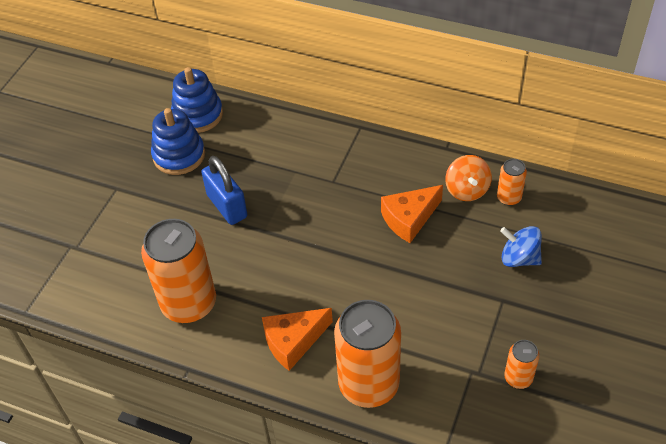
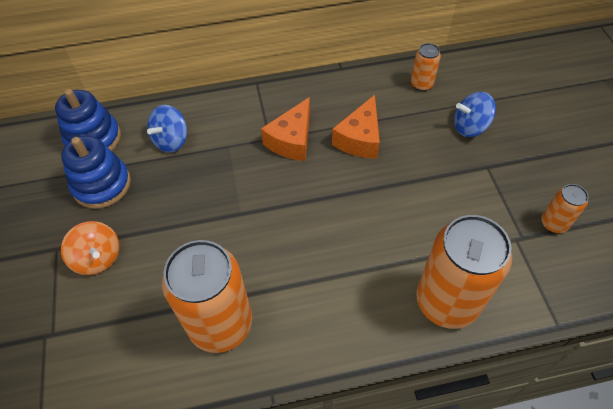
camera: 35 degrees left, 5 degrees up
(227, 206) = (187, 209): blue padlock -> none
(254, 145) = (171, 141): none -> blue spinning top
(293, 342) = (350, 302): orange cheese -> orange cheese (292, 140)
(467, 190) = (385, 93): orange spinning top -> orange spinning top (98, 258)

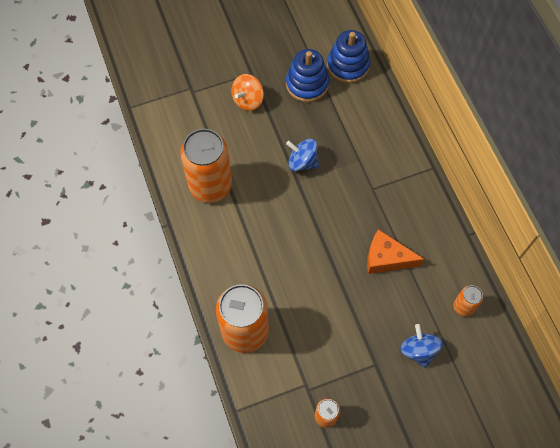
camera: 80 degrees right, 10 degrees up
(171, 141) = (356, 118): blue spinning top -> blue spinning top (302, 162)
(292, 140) = (374, 205): orange cheese -> none

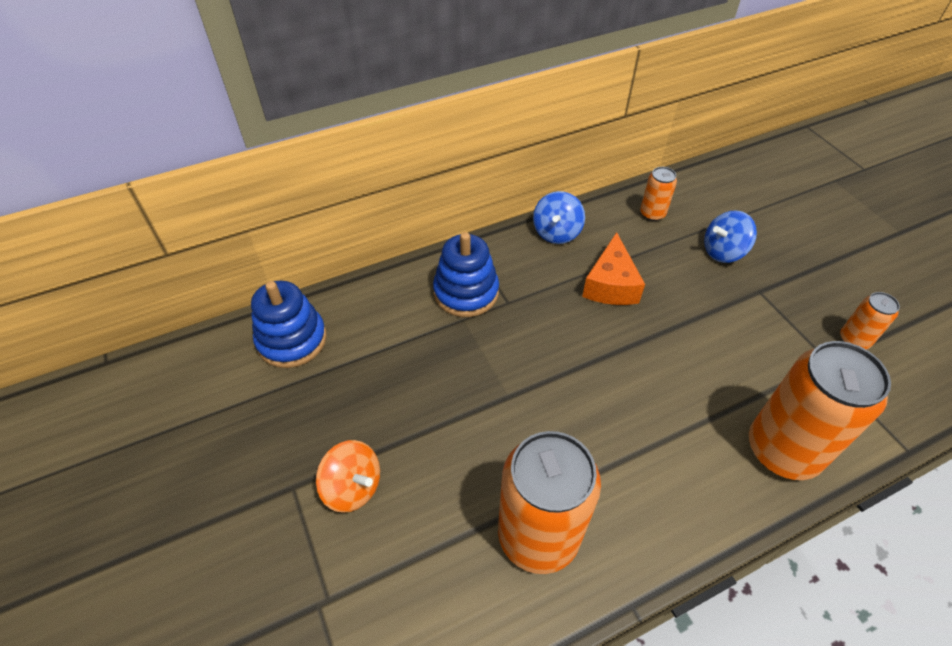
camera: 95 degrees left, 15 degrees down
(302, 162) = (474, 391): blue spinning top -> blue spinning top (556, 232)
(307, 84) = (323, 394): blue stacking toy -> blue stacking toy (466, 292)

